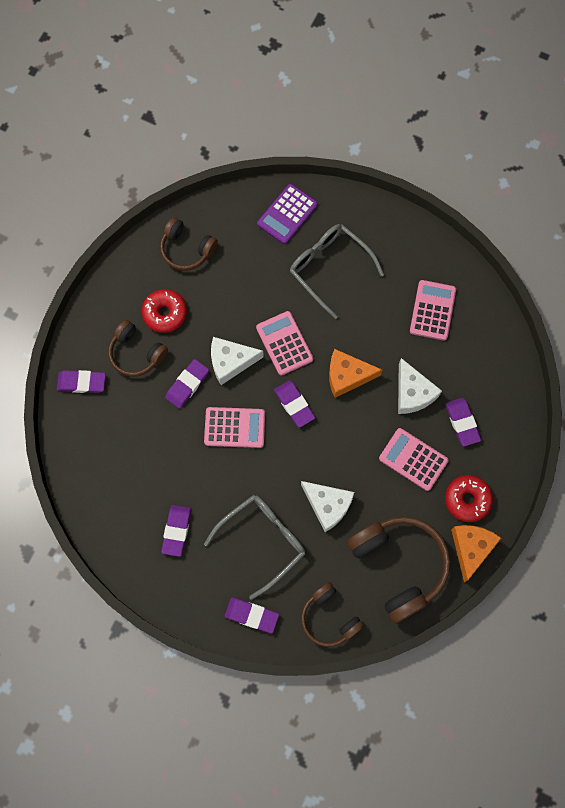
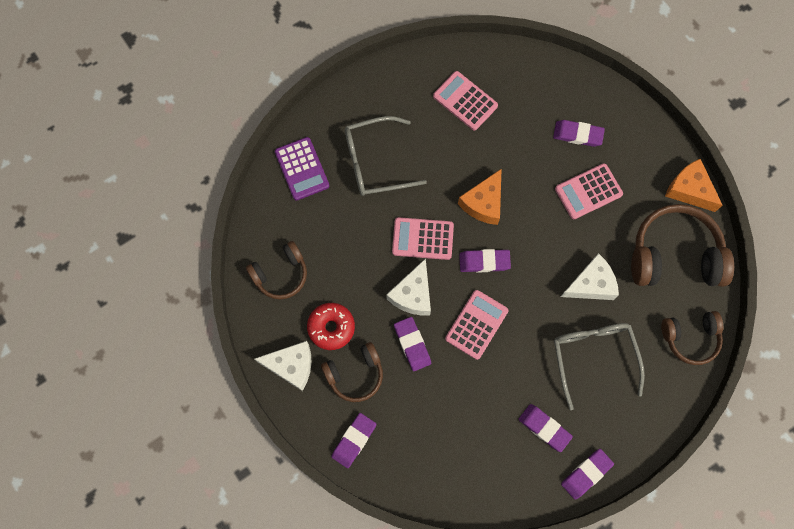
camera: 60 degrees left, 0 degrees up
(251, 615) = (655, 403): purple eraser -> purple eraser (586, 474)
(412, 393) = (529, 159): white cheese -> white cheese (291, 366)
(467, 499) = (646, 169): red donut -> none

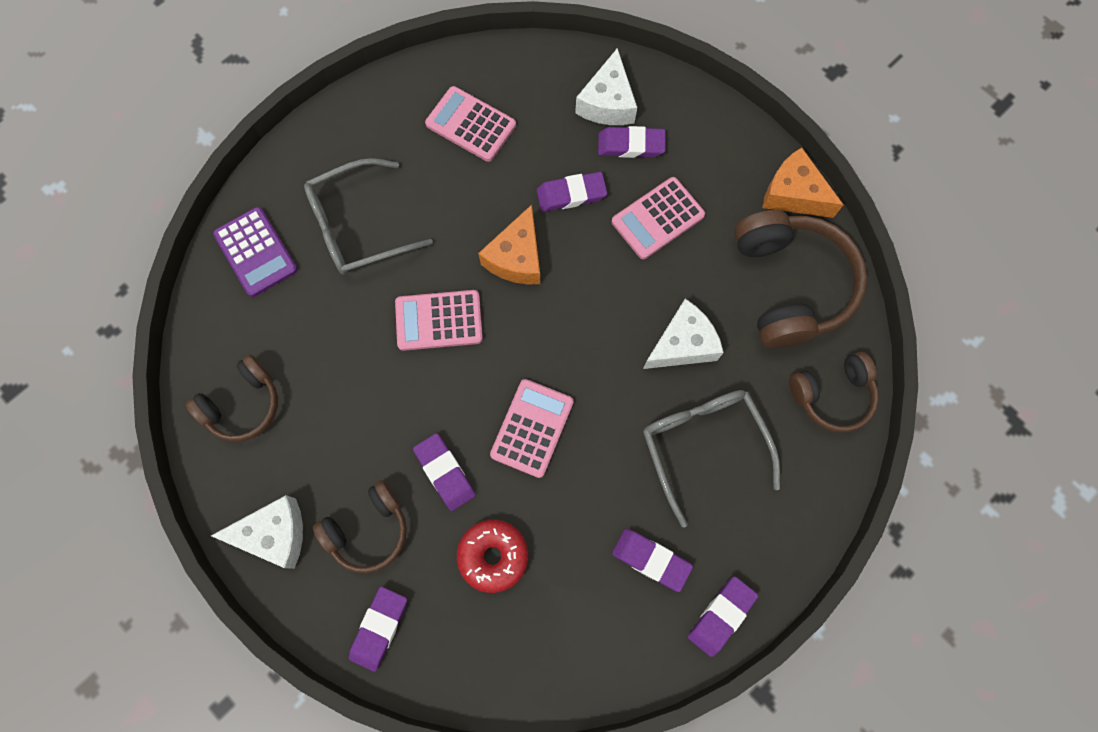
camera: 10 degrees left, 0 degrees up
(331, 327) = (325, 468): red donut -> red donut (493, 556)
(413, 294) = (436, 401): white cheese -> white cheese (607, 103)
(484, 262) = (529, 338): purple eraser -> purple eraser (571, 194)
(674, 255) = (789, 285): brown headphones -> brown headphones turned 90 degrees clockwise

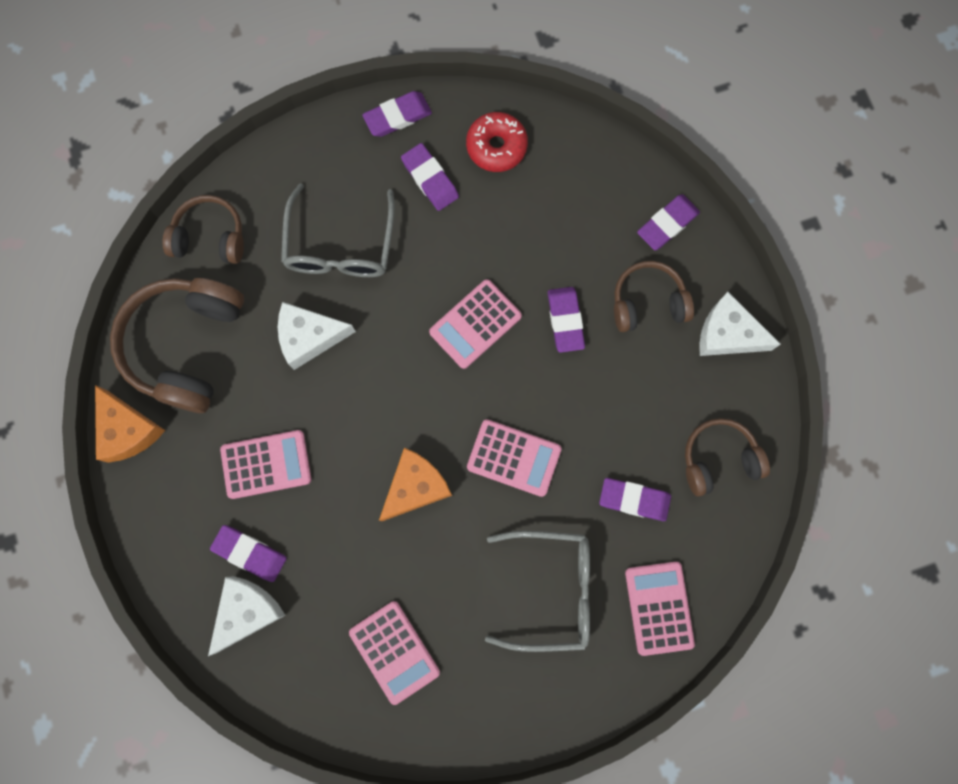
camera: 155 degrees left, 5 degrees up
(256, 252) = (658, 608): purple calculator -> pink calculator
(493, 556) = (554, 237): red donut -> red donut (496, 146)
(571, 194) = (333, 527): purple eraser -> purple eraser (634, 499)

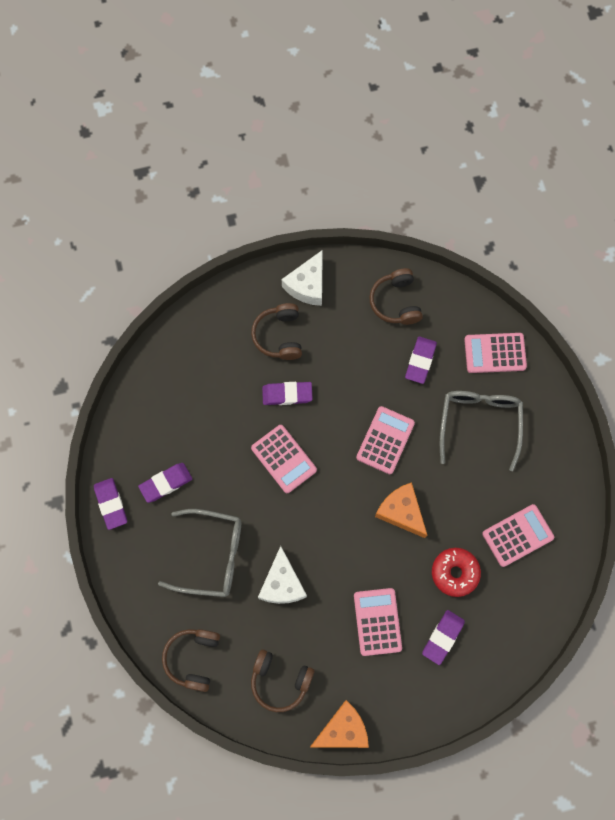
camera: 85 degrees left, 5 degrees down
(186, 346) = (280, 681): brown headphones -> brown headphones, size x0.60
(247, 612) = (485, 641): white cheese -> none
(496, 146) = (146, 431): red donut -> red donut (455, 573)
(667, 224) = (221, 315): purple eraser -> none

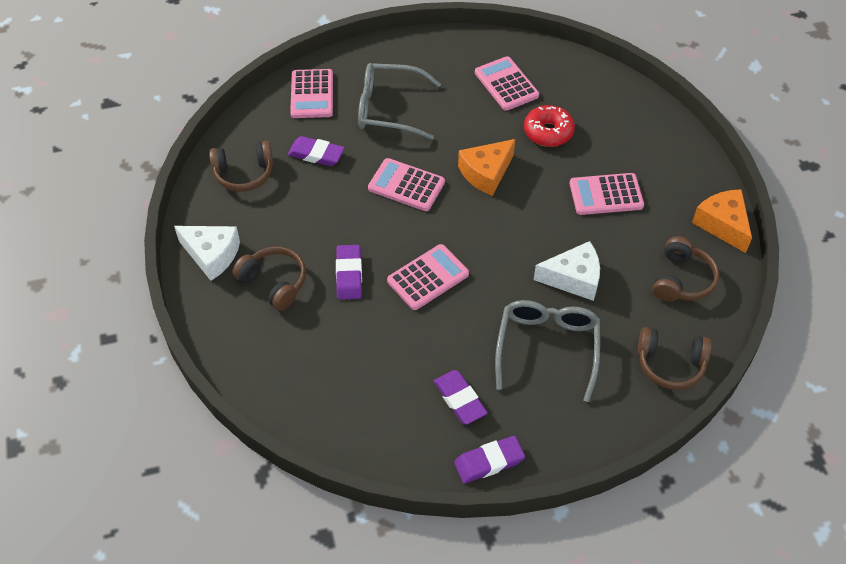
camera: 90 degrees left, 20 degrees down
(279, 336) = (274, 283): brown headphones -> brown headphones turned 135 degrees counterclockwise
(442, 637) = (615, 143): purple eraser -> none

